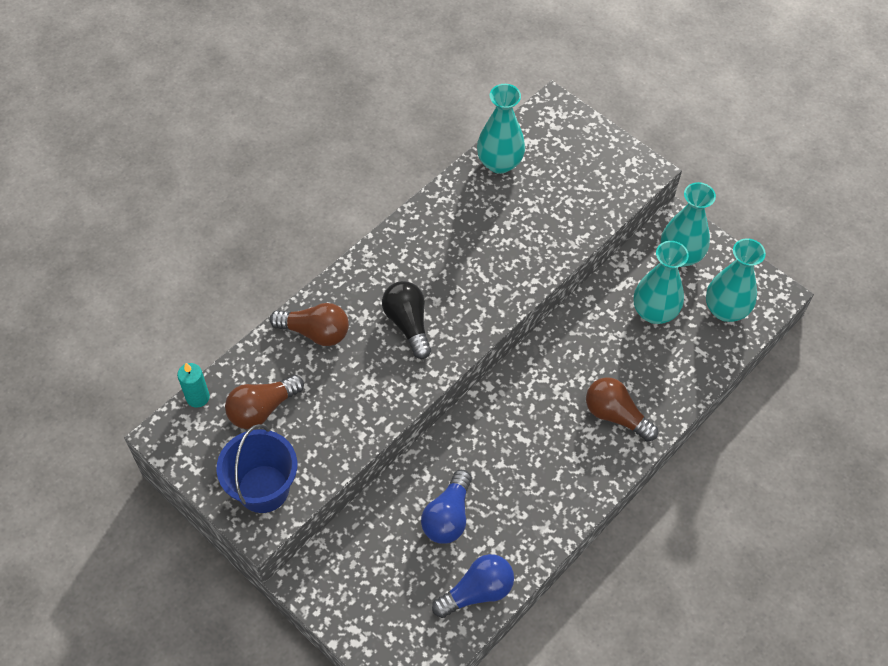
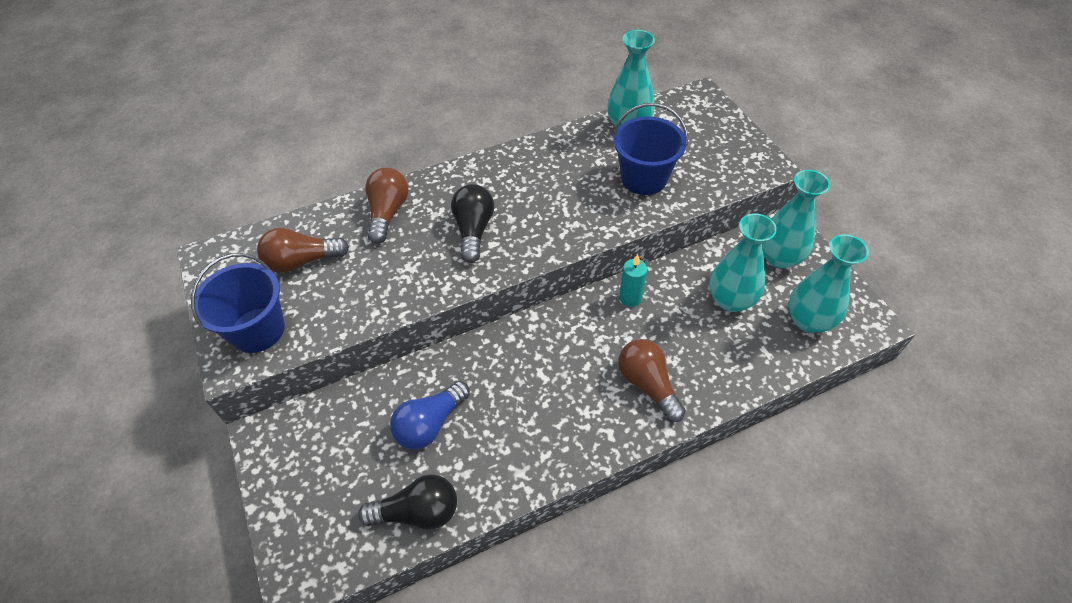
camera: 25 degrees right, 5 degrees down
(198, 397) = (256, 234): turquoise candle -> turquoise candle (630, 298)
(315, 332) = (388, 213): brown light bulb -> brown light bulb turned 120 degrees counterclockwise
(477, 592) = (417, 512): blue light bulb -> black light bulb
(539, 219) = (644, 178): none -> blue bucket

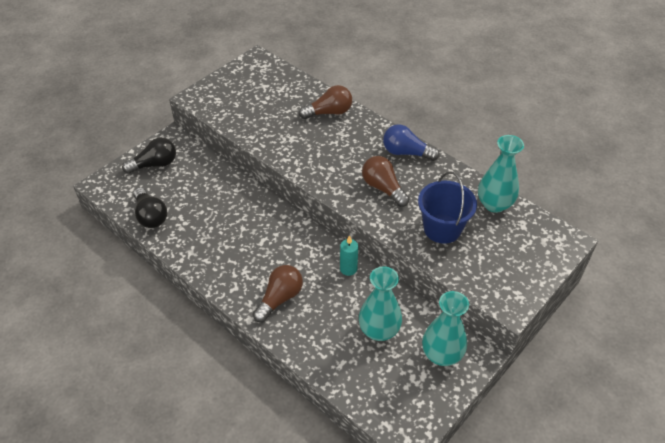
camera: 65 degrees right, 5 degrees down
(258, 330) = (218, 97): blue bucket -> none
(302, 261) = (272, 93): brown light bulb -> brown light bulb (383, 188)
(430, 424) = (206, 201): blue light bulb -> blue light bulb (406, 153)
(473, 230) = (337, 155): black light bulb -> black light bulb (155, 164)
(808, 320) = (386, 387): turquoise vase -> none

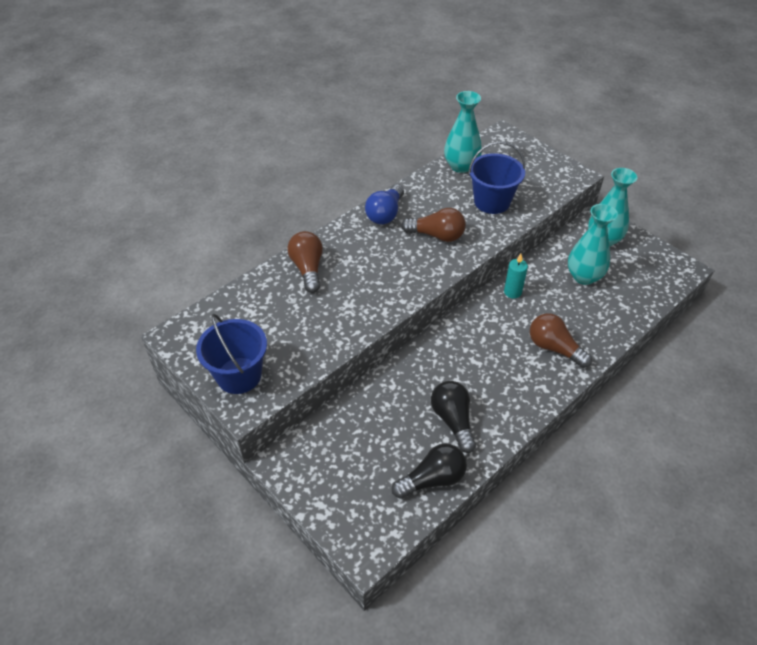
camera: 85 degrees left, 0 degrees up
(155, 164) = (334, 481): black light bulb -> black light bulb (453, 420)
(221, 91) = (239, 375): none -> blue bucket
(383, 188) = (436, 235): brown light bulb -> brown light bulb turned 135 degrees counterclockwise

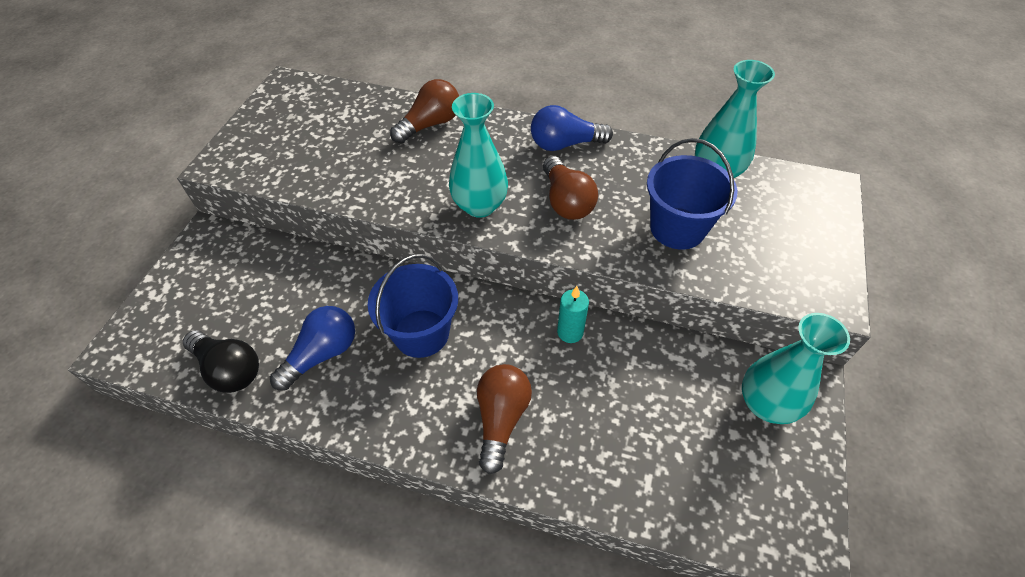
camera: 60 degrees right, 5 degrees up
(239, 375) = (256, 143): blue bucket -> blue bucket (421, 333)
(453, 420) = (322, 354): black light bulb -> blue light bulb
(584, 276) = (666, 406): turquoise vase -> turquoise vase (480, 205)

